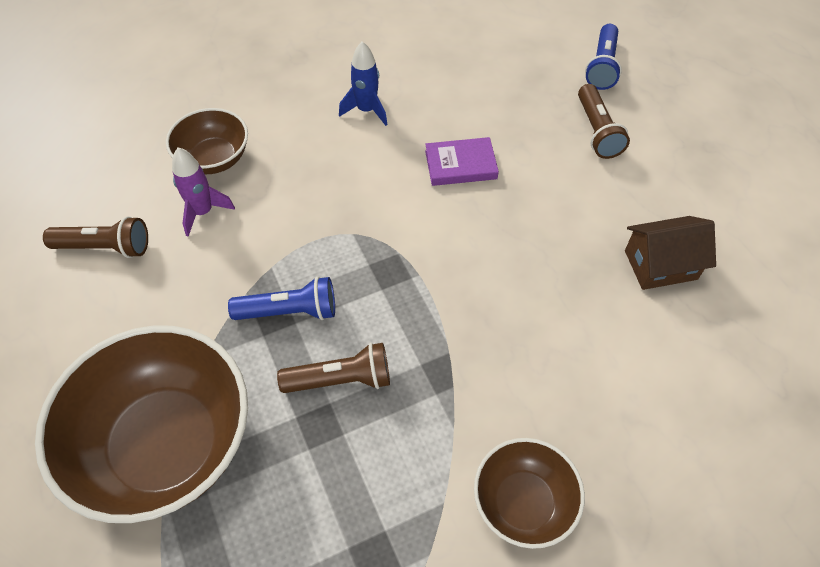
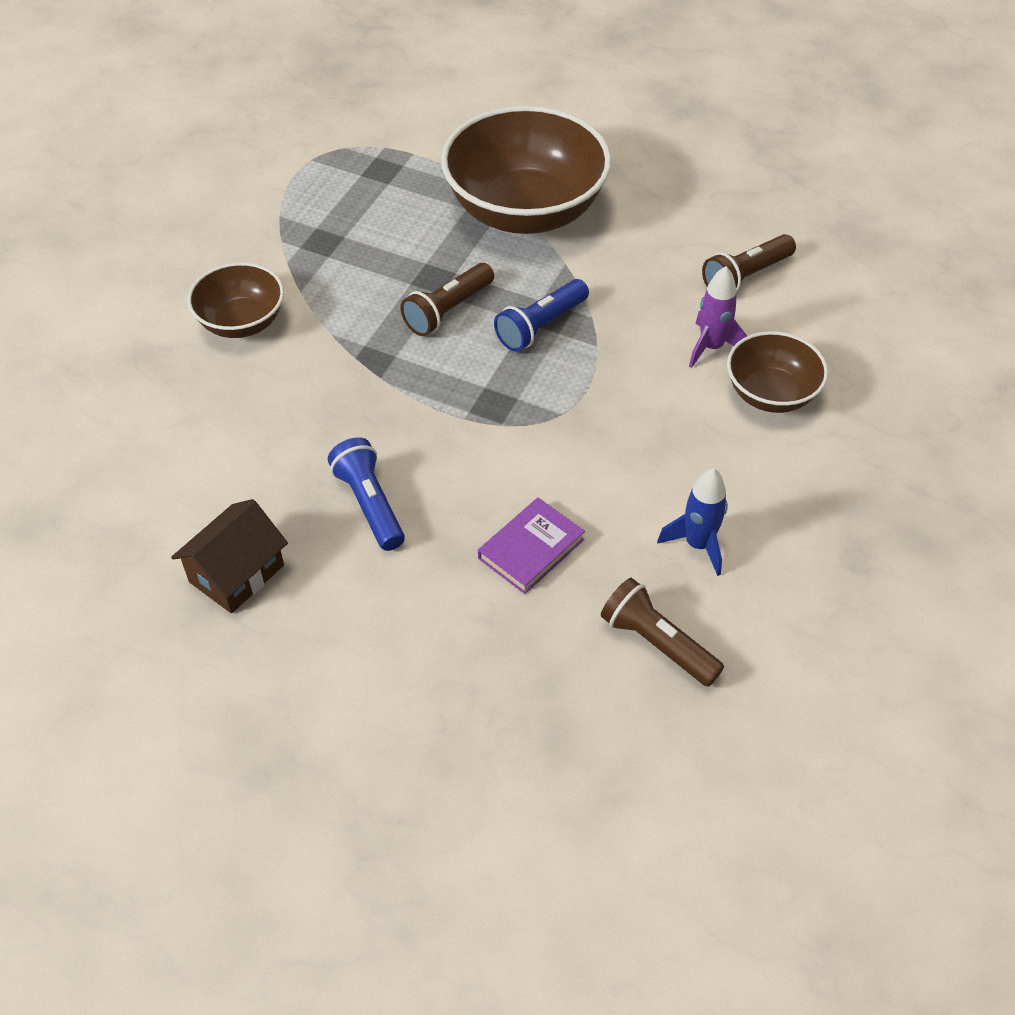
camera: 140 degrees right, 5 degrees down
(597, 131) = (414, 702): brown flashlight -> brown flashlight (657, 643)
(602, 66) = (484, 824): blue flashlight -> blue flashlight (369, 504)

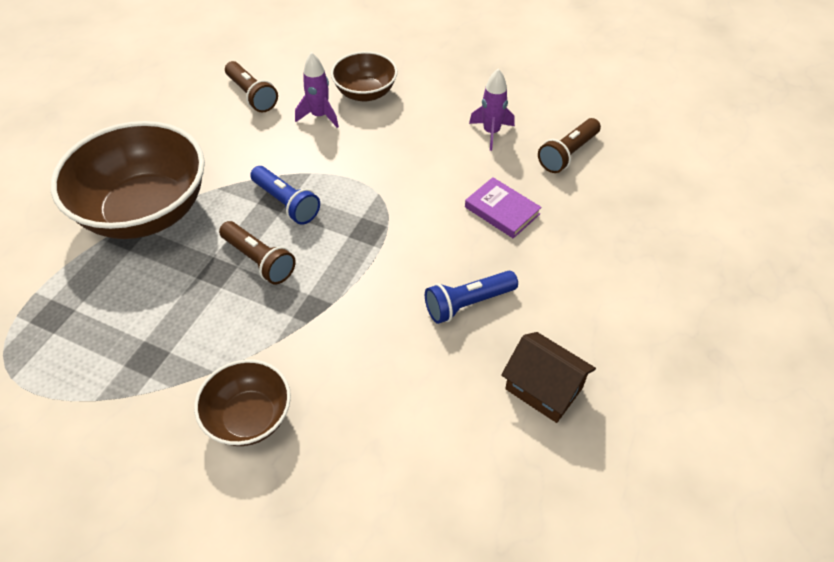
camera: 90 degrees left, 0 degrees up
(698, 544) = (491, 132): blue rocket -> purple rocket

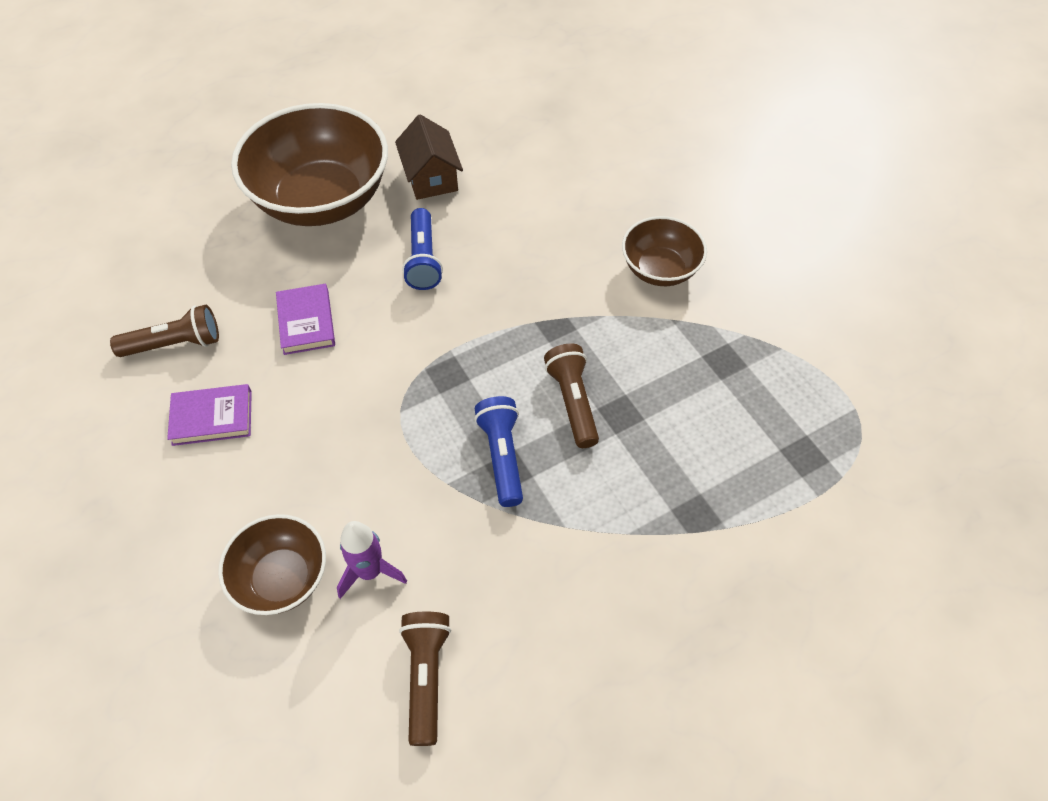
camera: 145 degrees left, 5 degrees up
(145, 211) = (662, 540): brown bowl -> brown bowl (322, 200)
(468, 304) = (423, 259): blue flashlight -> blue flashlight turned 75 degrees clockwise
(491, 132) = (212, 418): purple rocket -> purple book

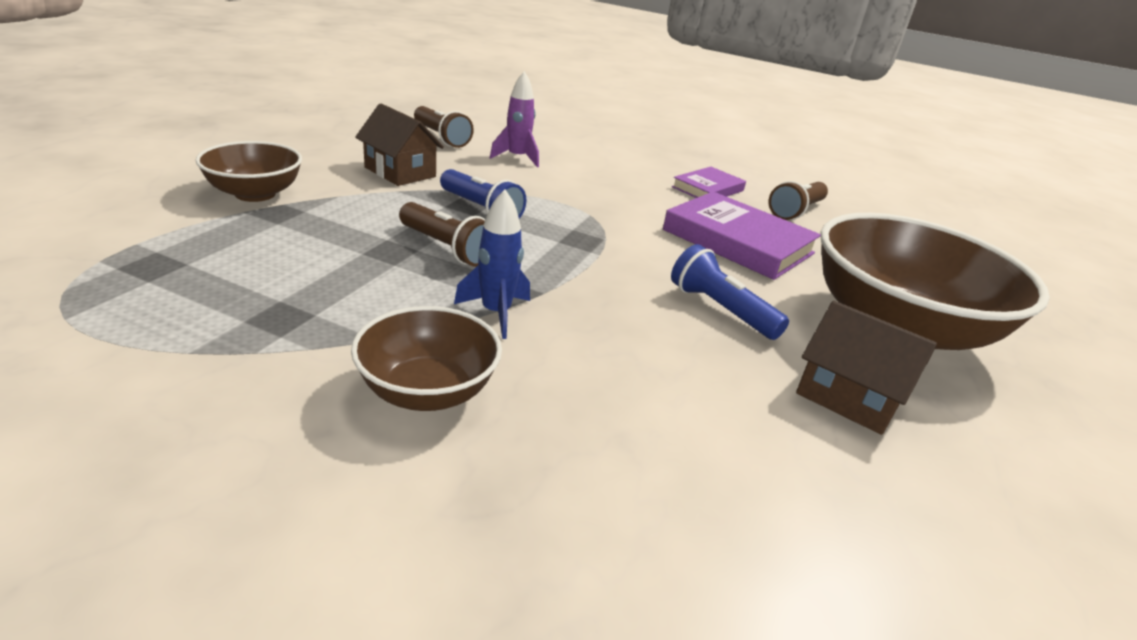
camera: 140 degrees right, 25 degrees down
(282, 578) = (565, 150): brown bowl -> brown bowl (255, 194)
(306, 322) = (738, 241): purple book -> purple book, size x1.70
(539, 573) = (400, 172): none -> brown house
(583, 313) = (496, 313): none -> blue rocket

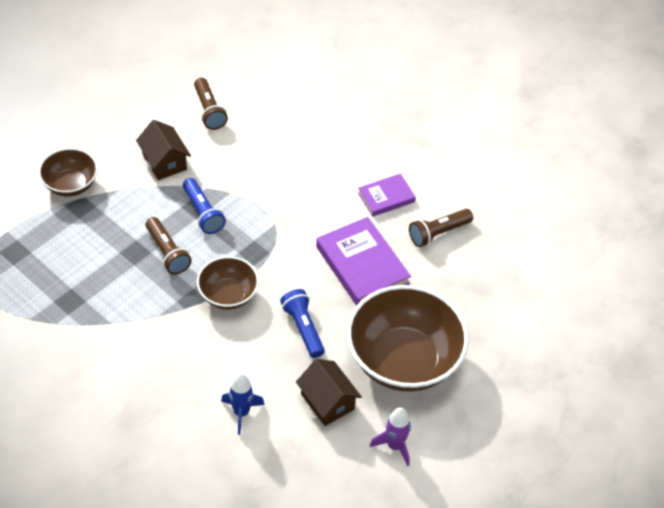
camera: 20 degrees right, 20 degrees up
(428, 391) = (124, 360): brown bowl -> brown bowl (228, 295)
(496, 313) = (174, 313): blue rocket -> blue rocket (241, 413)
(517, 158) = (256, 145): purple rocket -> purple rocket (394, 446)

